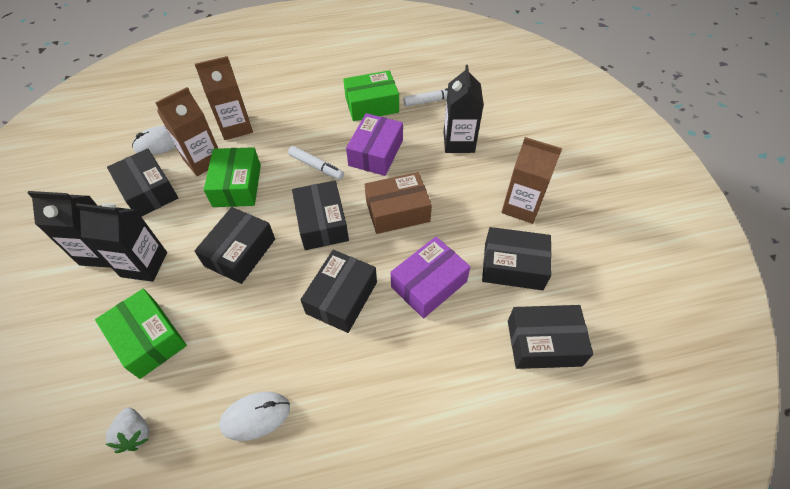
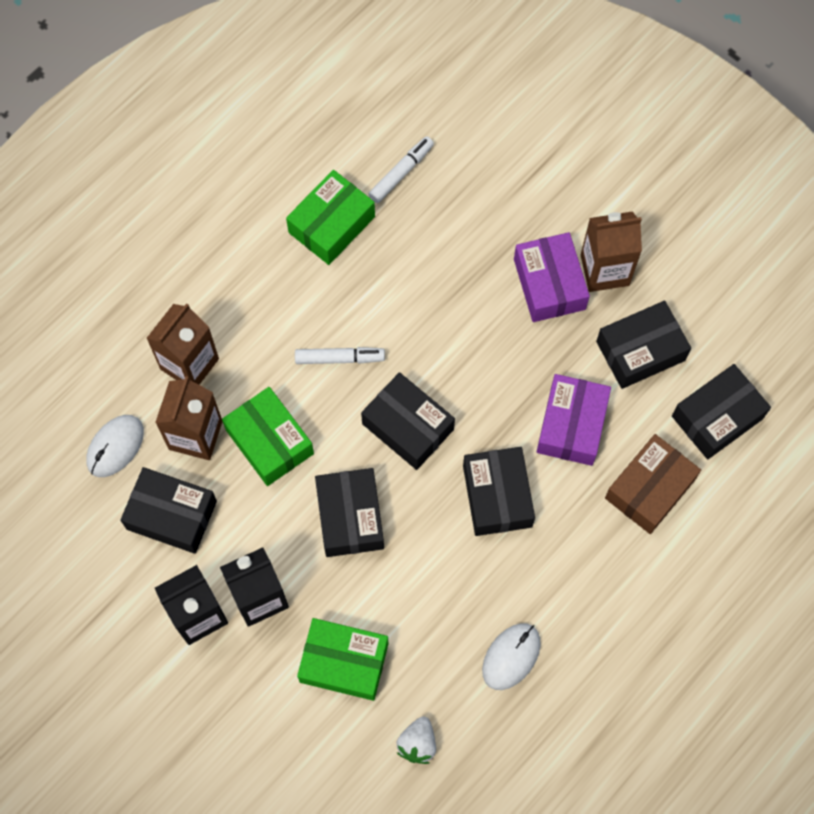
camera: 35 degrees left, 15 degrees up
(135, 434) = (417, 743): white strawberry -> white strawberry turned 75 degrees clockwise
(376, 153) = (394, 296): purple box -> purple box (549, 284)
(397, 211) = (477, 359): brown box -> brown box (650, 489)
(458, 142) = (478, 220): black carton -> none

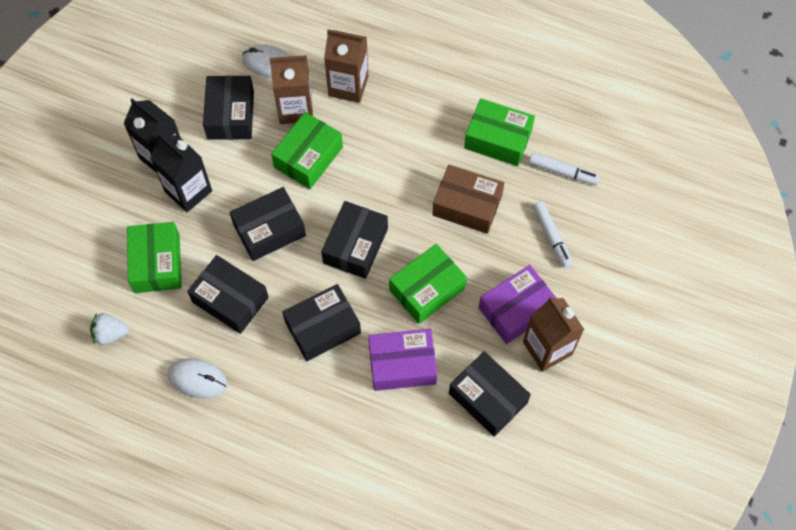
camera: 70 degrees right, 5 degrees down
(339, 358) = (392, 181): white marker -> white marker (552, 237)
(491, 368) = (427, 289): none -> green box
(650, 489) = (370, 442): brown box -> brown box (467, 205)
(717, 417) = (454, 478): black box -> black box (230, 299)

